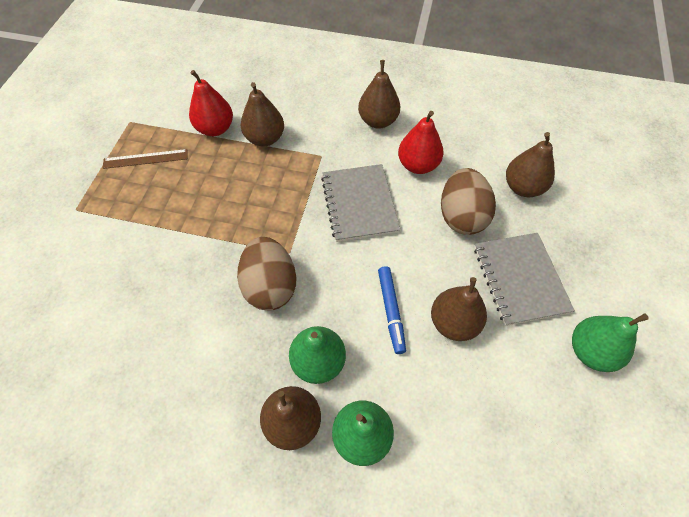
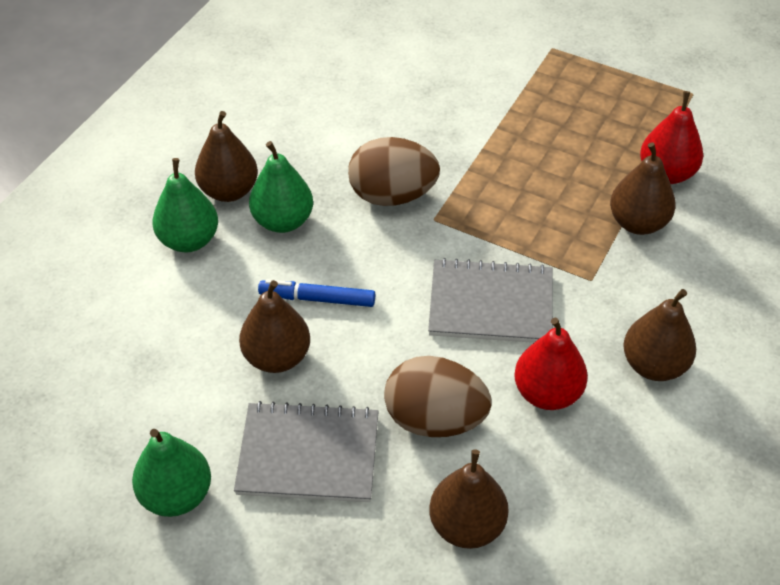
camera: 105 degrees right, 10 degrees down
(145, 159) = (621, 105): brown ruler -> none

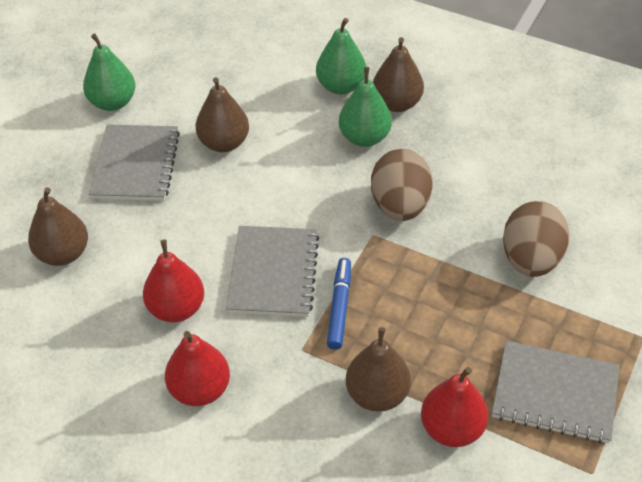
camera: 90 degrees right, 0 degrees up
(317, 299) = (280, 162): blue marker -> blue marker (339, 307)
(435, 419) = (158, 235): brown egg -> brown egg (530, 259)
(619, 106) = (555, 394): none -> grey notebook
(654, 365) = (200, 389): brown pear -> red pear

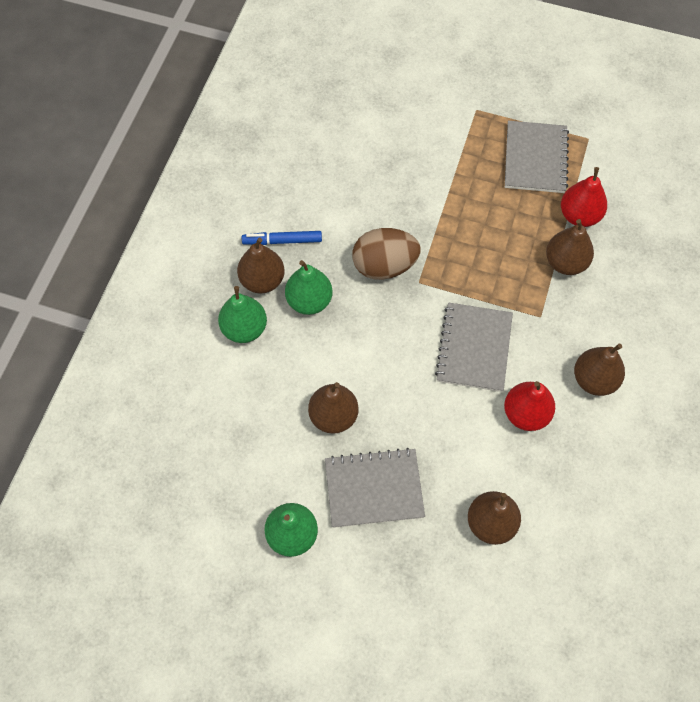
camera: 100 degrees left, 15 degrees up
(200, 389) = (594, 380): red pear -> brown pear
(273, 273) = (474, 348): grey notebook -> grey notebook turned 75 degrees counterclockwise
(339, 307) = (496, 296): blue marker -> blue marker (282, 241)
(530, 259) = (422, 175): brown egg -> none

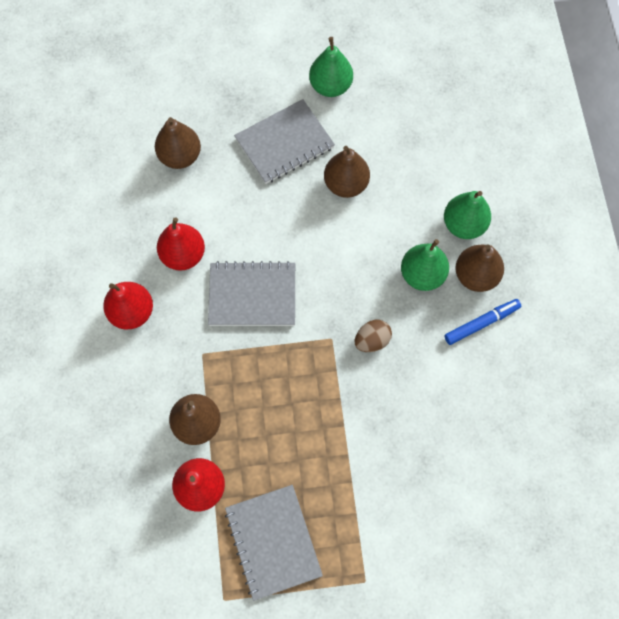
camera: 155 degrees right, 5 degrees up
(384, 266) = (372, 340): brown egg -> brown egg, size x0.57
(474, 348) = (252, 295): grey notebook -> grey notebook turned 75 degrees counterclockwise
(594, 380) = (132, 312): brown pear -> red pear

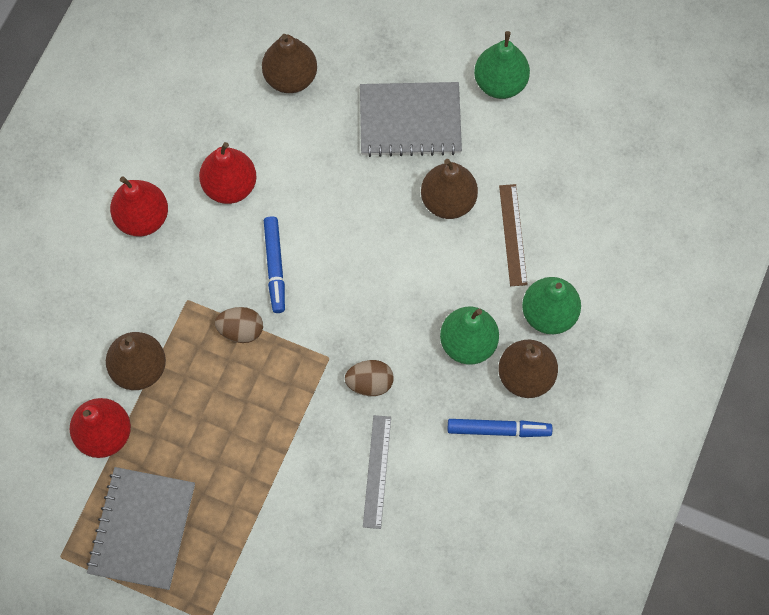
camera: 30 degrees right, 0 degrees up
(252, 295) = (275, 267): grey notebook -> blue marker
(256, 354) = (241, 330): none -> brown egg
(405, 184) = (513, 235): none -> brown ruler
(416, 400) = (377, 471): none -> grey ruler

